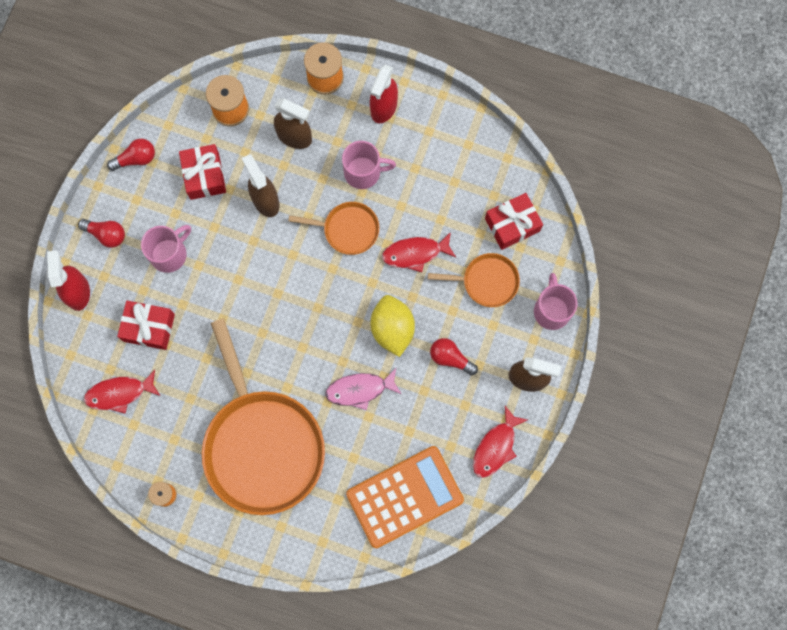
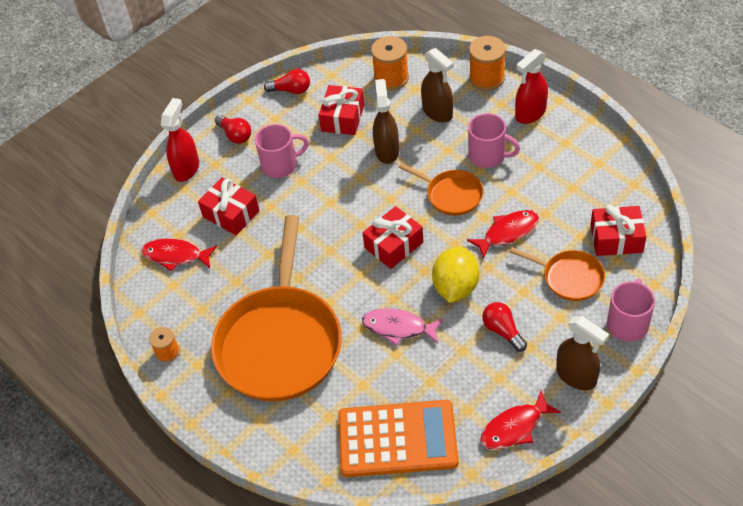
camera: 30 degrees right, 25 degrees down
(318, 305) = (394, 245): none -> red gift
(415, 253) = (507, 233): red fish -> red fish turned 135 degrees clockwise

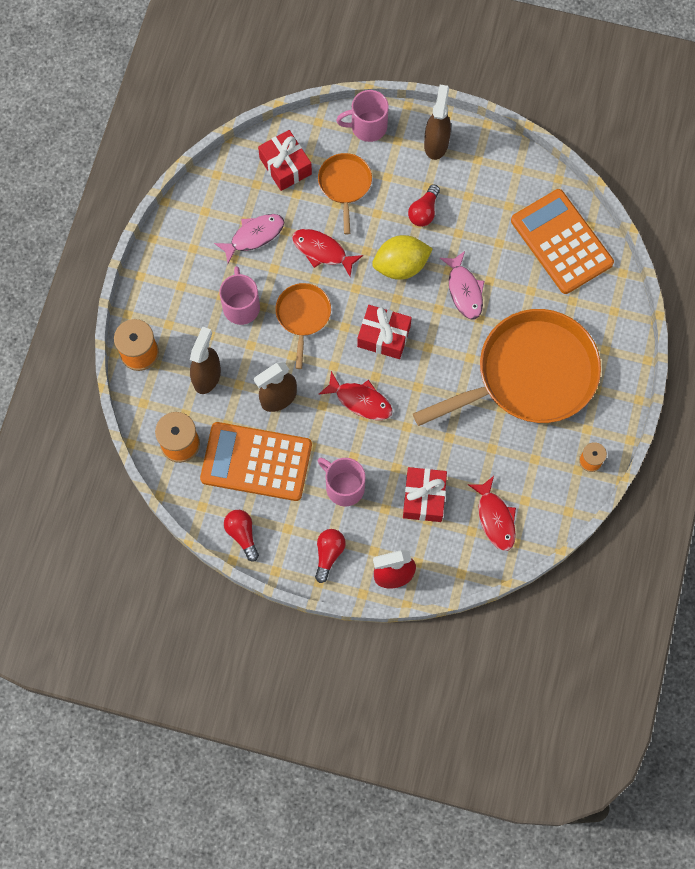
camera: 125 degrees left, 20 degrees up
(343, 118) = (256, 462): red gift -> orange calculator
(515, 427) = (504, 167): red fish -> red fish (360, 400)
(530, 113) = (170, 293): red spray bottle -> none
(553, 188) = (254, 236): none -> pink fish

